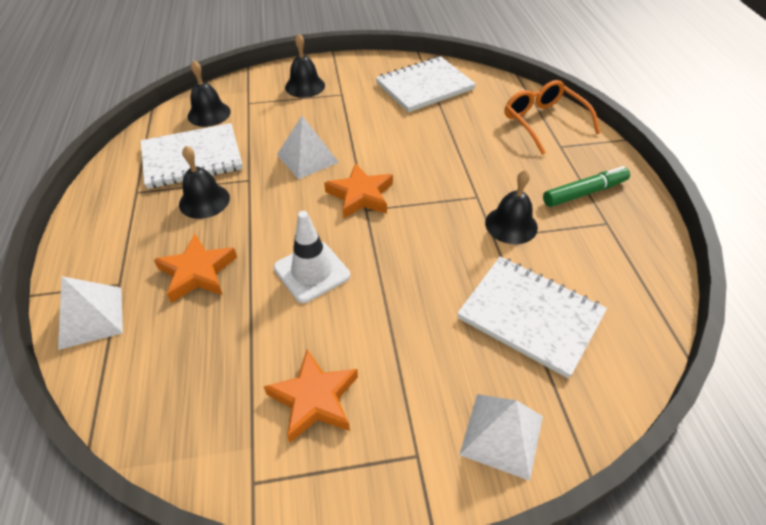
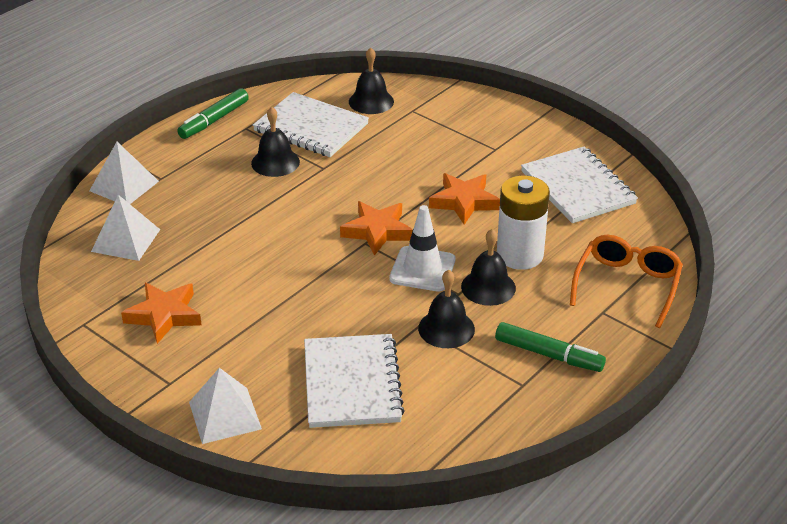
camera: 50 degrees right, 10 degrees down
(97, 204) = (214, 120): none -> green marker
(197, 272) = (207, 203): orange star -> orange star (464, 202)
(305, 86) = (477, 124): black bell -> black bell (488, 287)
(307, 158) = (385, 180): white pyramid -> white pyramid (126, 240)
(312, 272) = (268, 253): white traffic cone -> white traffic cone (422, 269)
(425, 86) = (577, 187): white notebook -> white notebook turned 45 degrees clockwise
(466, 146) = (519, 255): none -> white battery

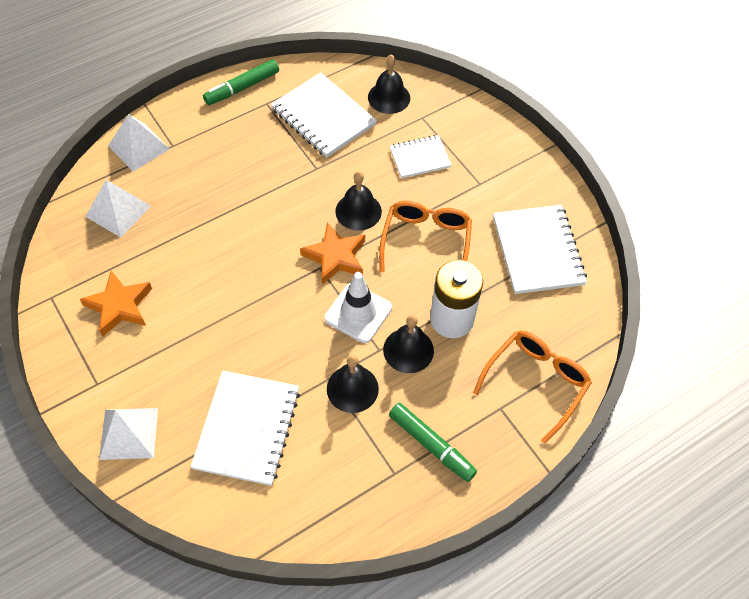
camera: 15 degrees right, 20 degrees up
(275, 162) = (277, 151): black bell -> black bell (358, 211)
(425, 141) = (420, 158): none -> white notebook
(464, 202) = (426, 241): orange star -> orange glasses

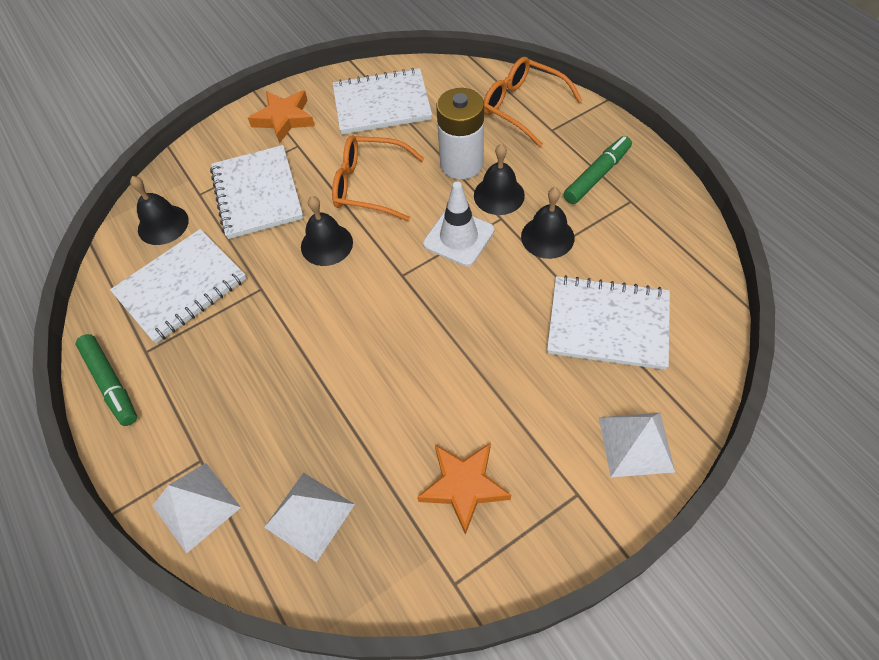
camera: 85 degrees left, 0 degrees up
(335, 257) = (388, 261): orange star -> orange star (284, 119)
(420, 158) = (257, 194): white notebook -> white notebook, size x1.68

